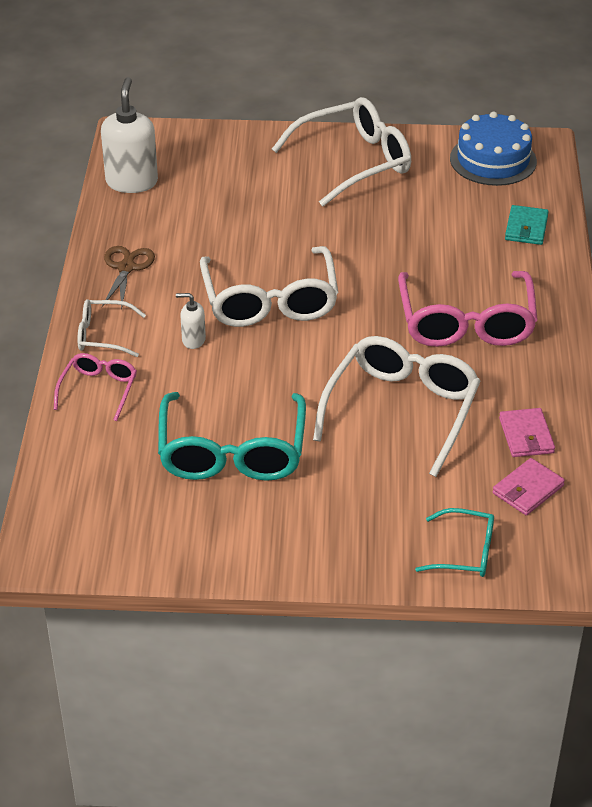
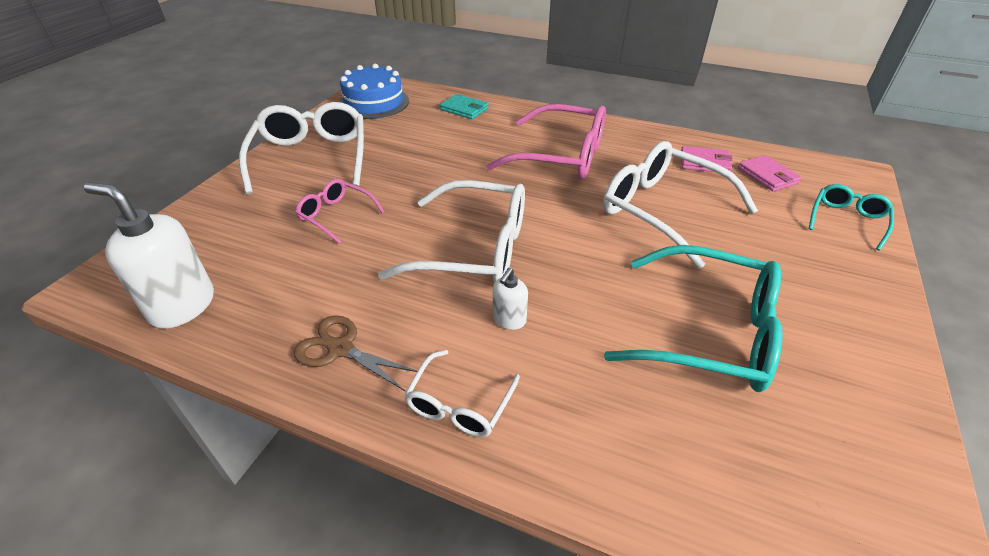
camera: 70 degrees left, 0 degrees up
(98, 390) = (568, 435): pink glasses -> pink glasses (336, 215)

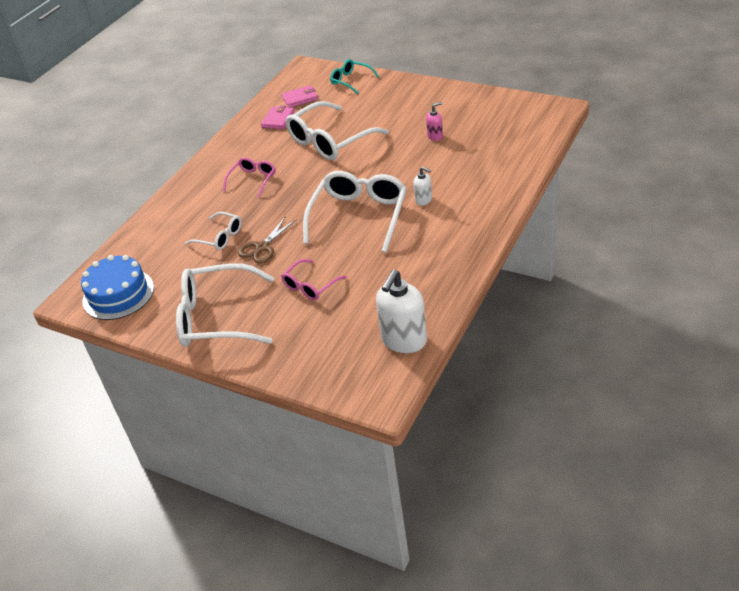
camera: 80 degrees left, 0 degrees up
(340, 349) = (444, 261): brown scissors -> brown scissors (262, 247)
(459, 404) = (481, 214): white glasses -> white glasses (220, 237)
(464, 109) = (155, 233): turquoise wallet -> none
(561, 156) = (253, 180): pink glasses -> pink glasses, size x0.52
(709, 332) = (435, 136): turquoise glasses -> pink soap dispenser

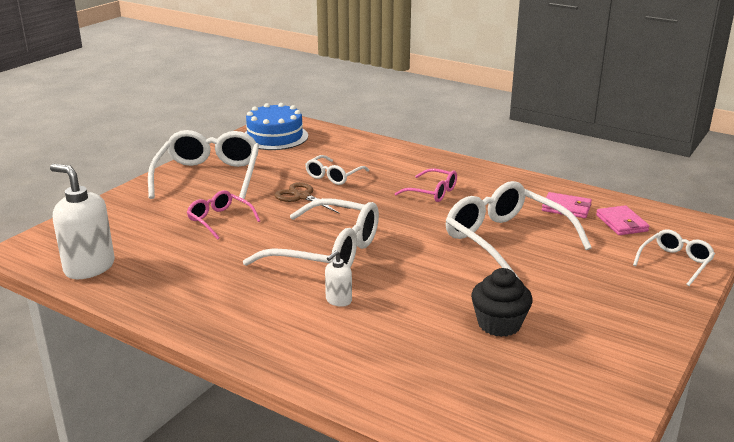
camera: 90 degrees right, 15 degrees down
(351, 81) = (675, 262): turquoise glasses -> white glasses
(435, 136) = (499, 324): pink soap dispenser -> black cupcake

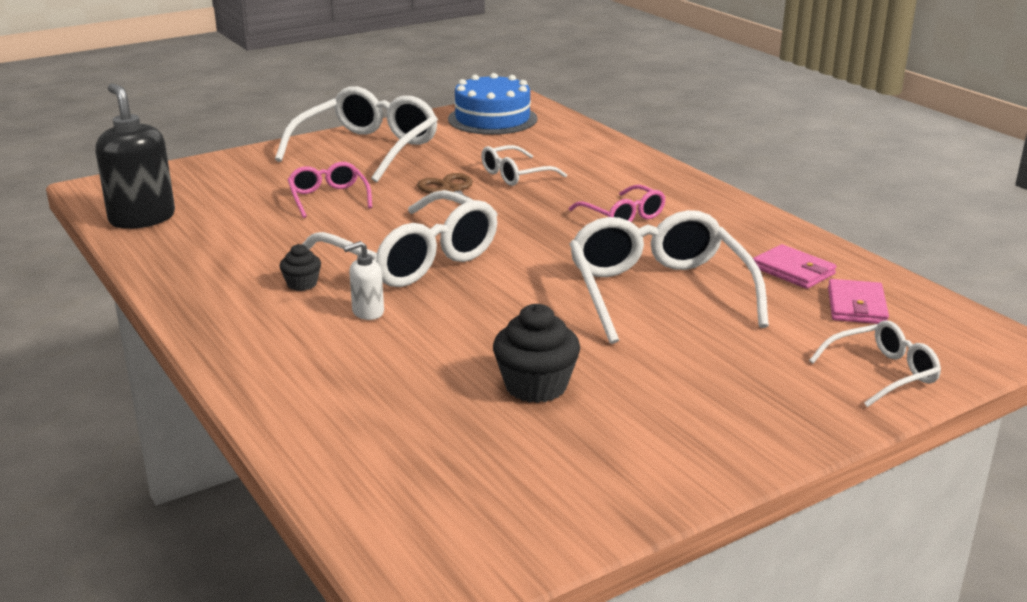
camera: 25 degrees right, 0 degrees up
(89, 267) = (142, 218): white soap dispenser -> black soap dispenser
(270, 291) = (302, 284): none -> black cupcake

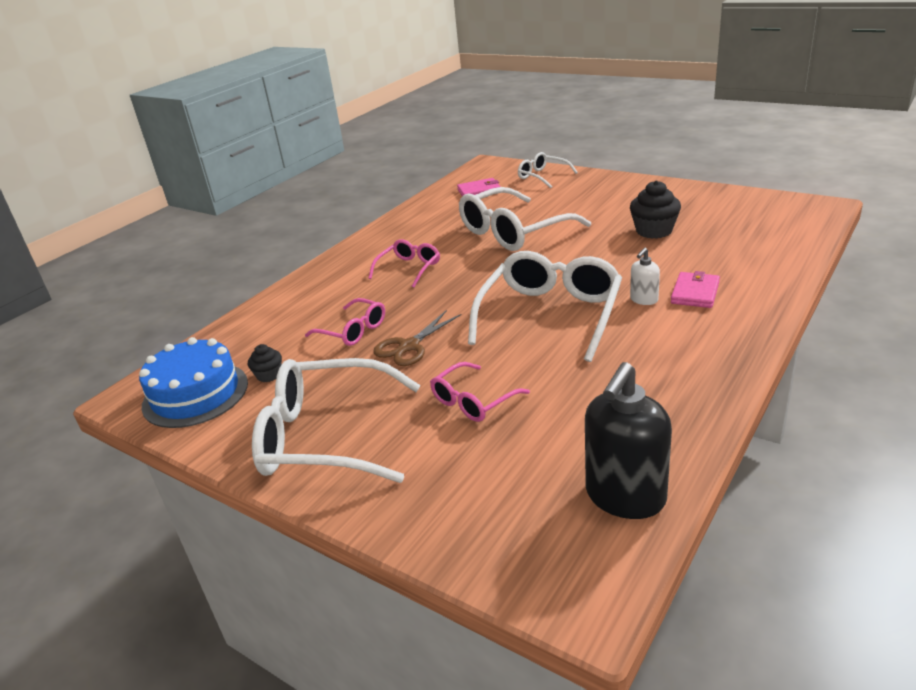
camera: 110 degrees left, 5 degrees up
(302, 284) = (638, 339): black cupcake -> black cupcake (269, 375)
(367, 312) = (643, 300): white soap dispenser -> white soap dispenser turned 90 degrees clockwise
(515, 175) = (353, 330): white glasses -> pink glasses
(793, 271) = (450, 210): pink wallet -> pink wallet (695, 293)

